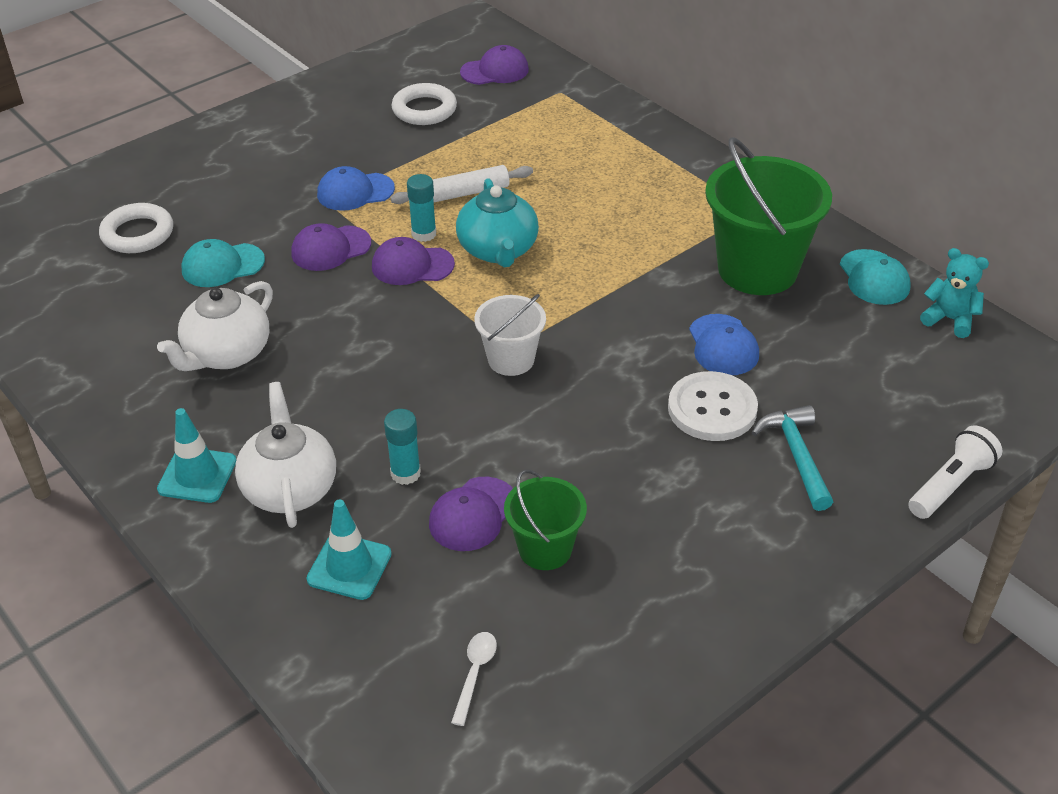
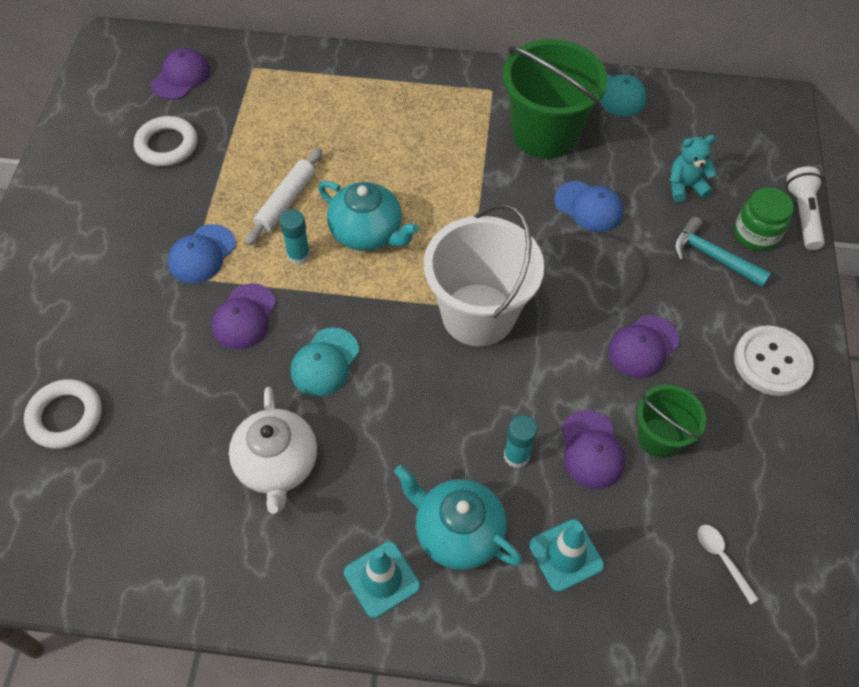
camera: 45 degrees left, 15 degrees up
(222, 265) = (176, 393): turquoise cap -> turquoise cap (325, 362)
(290, 488) = (457, 532): white teapot -> turquoise teapot
(412, 265) = (322, 288): purple cap -> purple cap (643, 346)
(511, 359) = (478, 314): white bucket -> white bucket, size x1.83
(712, 409) = (634, 259): white button -> white button (772, 362)
(872, 468) = (756, 234): none -> green jar
(949, 319) = (684, 98): turquoise teddy bear -> turquoise teddy bear (685, 186)

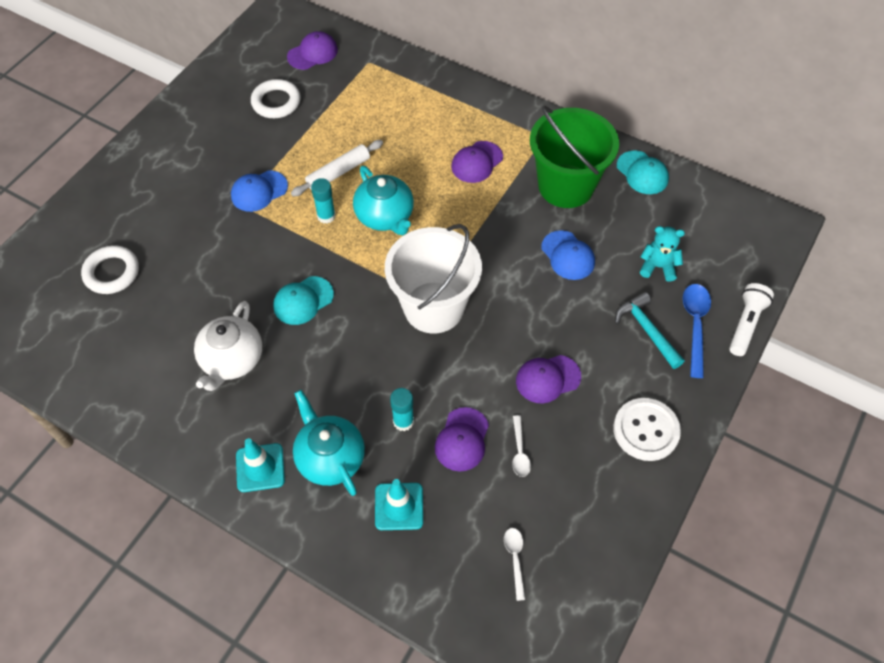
camera: 25 degrees right, 0 degrees up
(244, 317) = (264, 247): purple cap -> purple cap (477, 162)
(659, 437) = (519, 451): green bucket -> white spoon
(756, 234) = (695, 325): green jar -> blue spoon

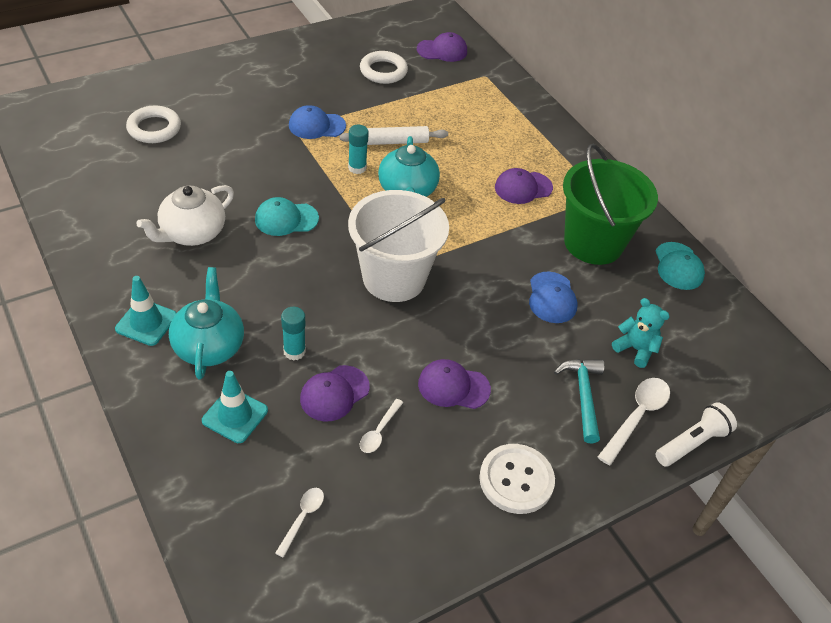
camera: 25 degrees right, 10 degrees down
(695, 325) = (636, 417): blue spoon -> white spoon

